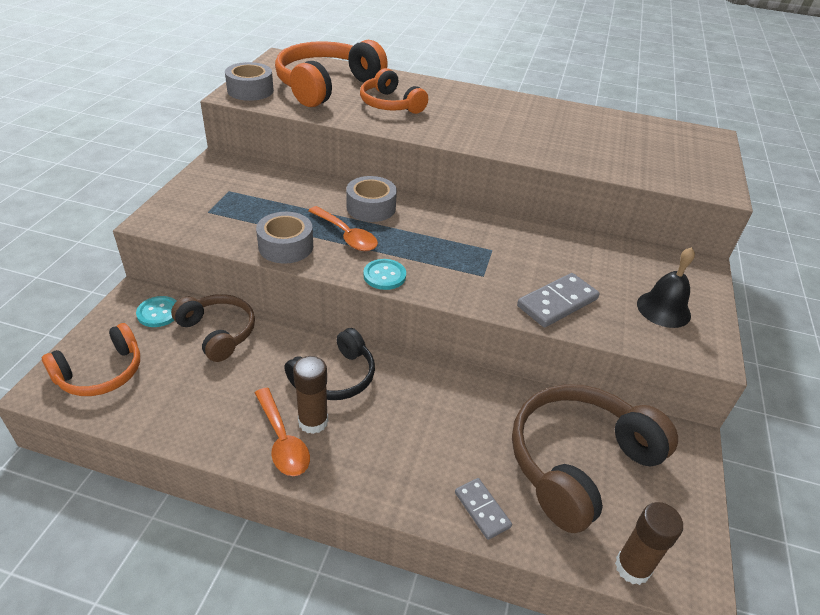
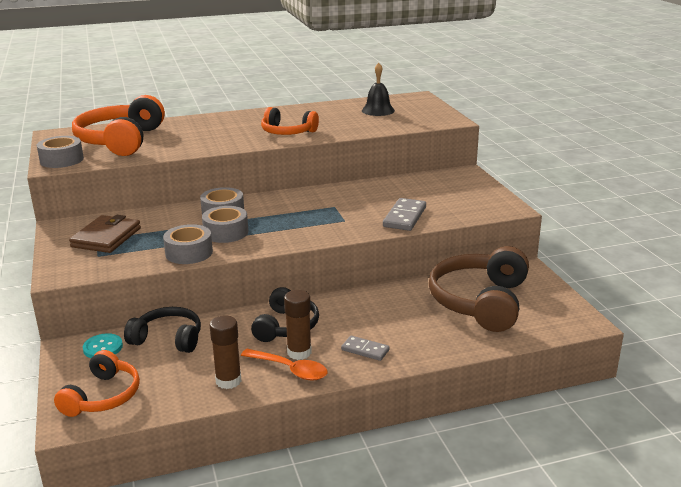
camera: 30 degrees left, 15 degrees down
(218, 332) = (168, 339): brown headphones -> black headphones
(238, 193) = (106, 237): none -> brown wallet
(346, 235) = (226, 232): orange spoon -> grey tape
(384, 275) = (280, 242): turquoise button -> none
(390, 104) = (187, 138): orange headphones -> orange headphones (287, 132)
(482, 509) = (450, 344): grey domino -> grey domino (365, 350)
(632, 567) = (551, 331): brown glue stick -> brown glue stick (228, 381)
(663, 309) = (466, 199): black bell -> black bell (378, 110)

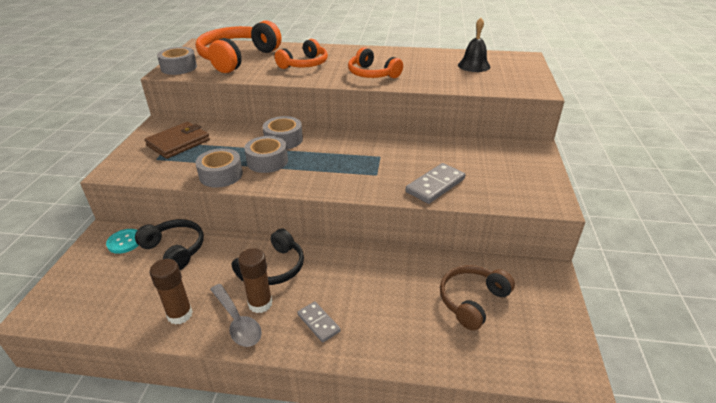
camera: 25 degrees right, 10 degrees up
(103, 396) = (81, 293): orange headphones -> orange headphones (304, 64)
(290, 370) = (237, 322): orange spoon -> grey spoon
(480, 302) = (472, 301): brown headphones -> brown headphones, size x0.60

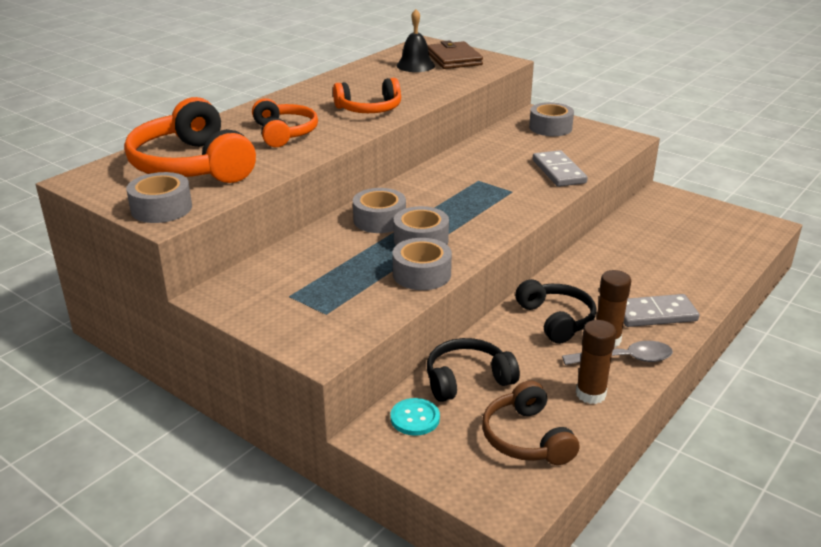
camera: 60 degrees left, 5 degrees down
(178, 143) = (298, 290): brown wallet -> brown wallet (454, 59)
(318, 323) = (655, 314): grey domino -> grey domino, size x1.59
(472, 301) = (673, 235): brown headphones -> brown headphones (526, 438)
(517, 159) = (550, 127): none -> grey tape

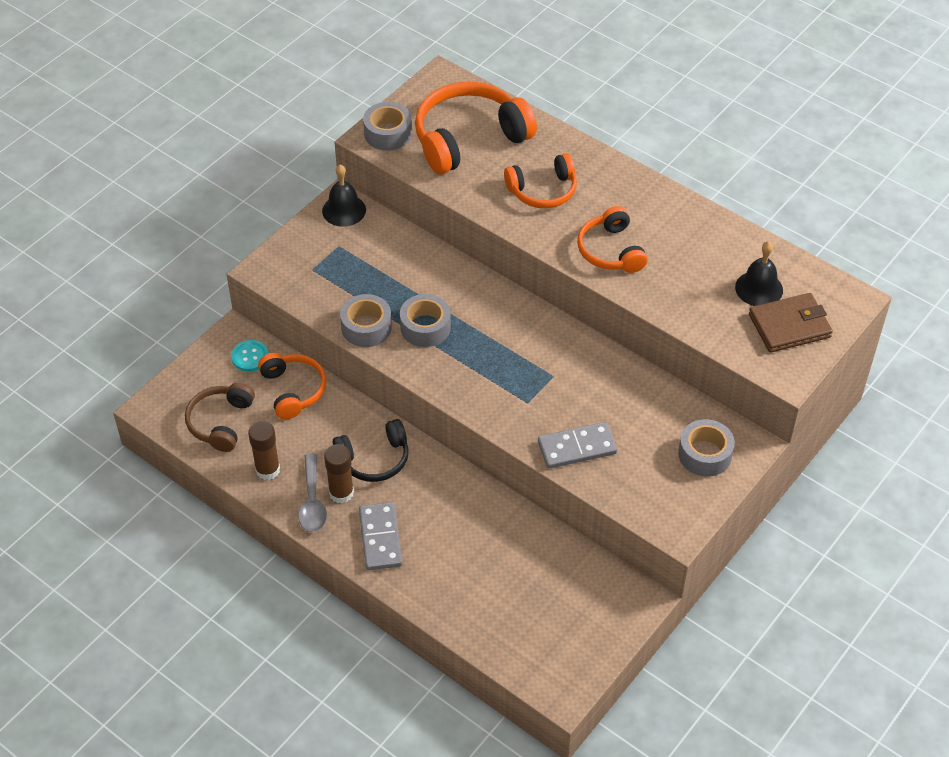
camera: 90 degrees right, 20 degrees up
(228, 293) = (344, 210): none -> black bell
(379, 220) = (464, 297): grey tape -> none
(467, 379) = (293, 390): black headphones -> orange headphones
(526, 438) = (221, 422): brown headphones -> brown headphones turned 60 degrees counterclockwise

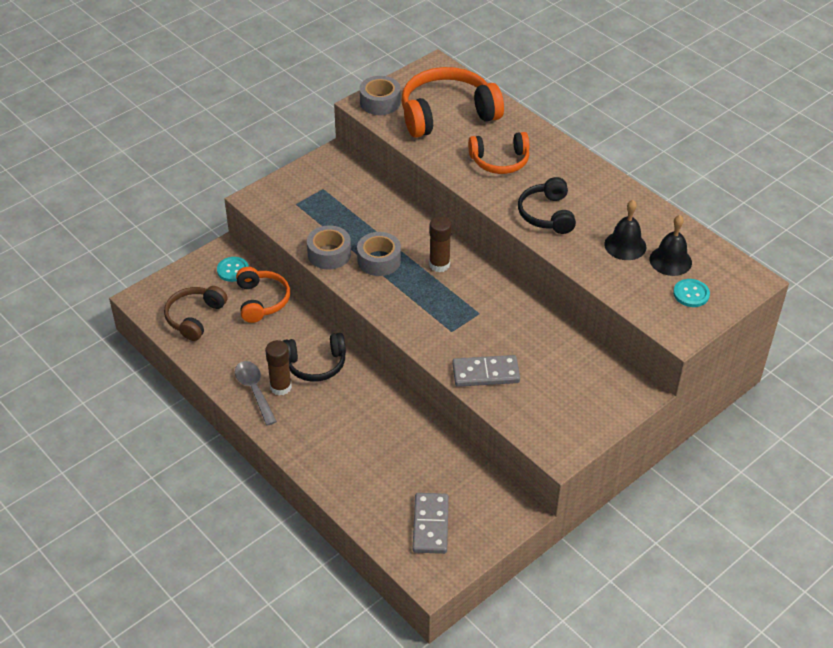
camera: 10 degrees right, 5 degrees down
(267, 470) = (223, 360): brown glue stick -> brown glue stick (439, 265)
(312, 501) = (254, 390): grey spoon -> grey spoon turned 150 degrees clockwise
(344, 210) = (334, 162): black bell -> black bell (625, 245)
(380, 538) = (304, 428): grey domino -> grey domino (431, 525)
(611, 251) = (547, 214): orange headphones -> black headphones
(705, 454) = (597, 394): grey tape -> none
(789, 326) = (691, 294): brown wallet -> turquoise button

